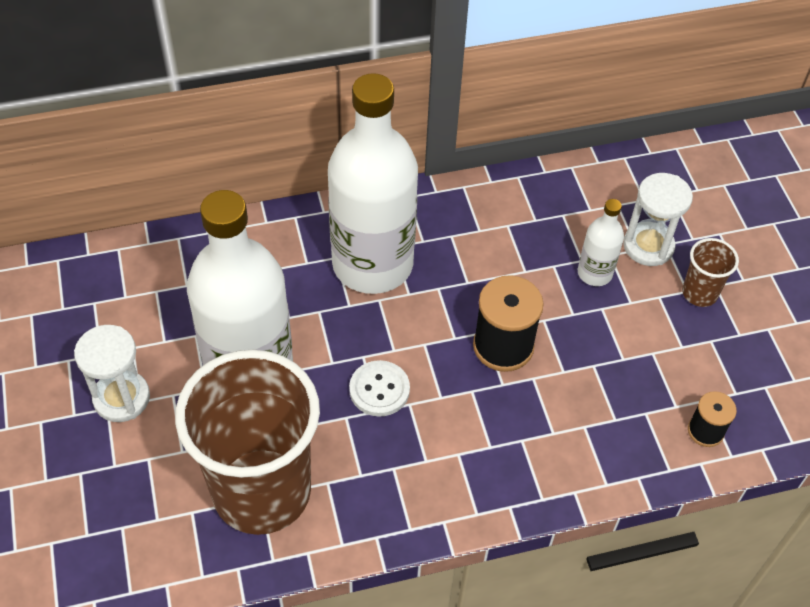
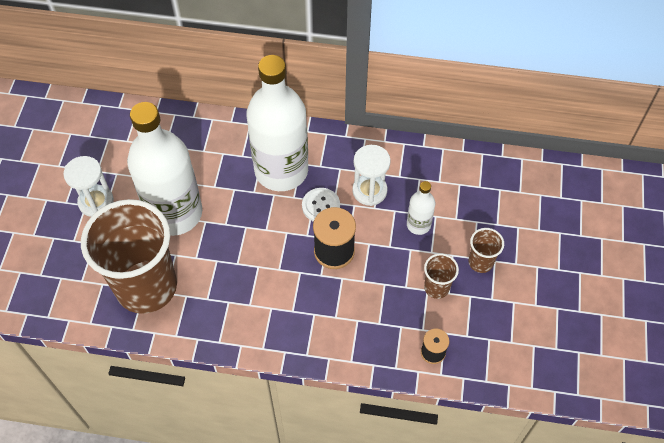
camera: 25 degrees right, 5 degrees up
(379, 389) = (244, 251): white button -> white button (321, 206)
(648, 246) = (464, 219): white hourglass -> white hourglass (369, 191)
(663, 345) = (436, 287): none -> brown cup

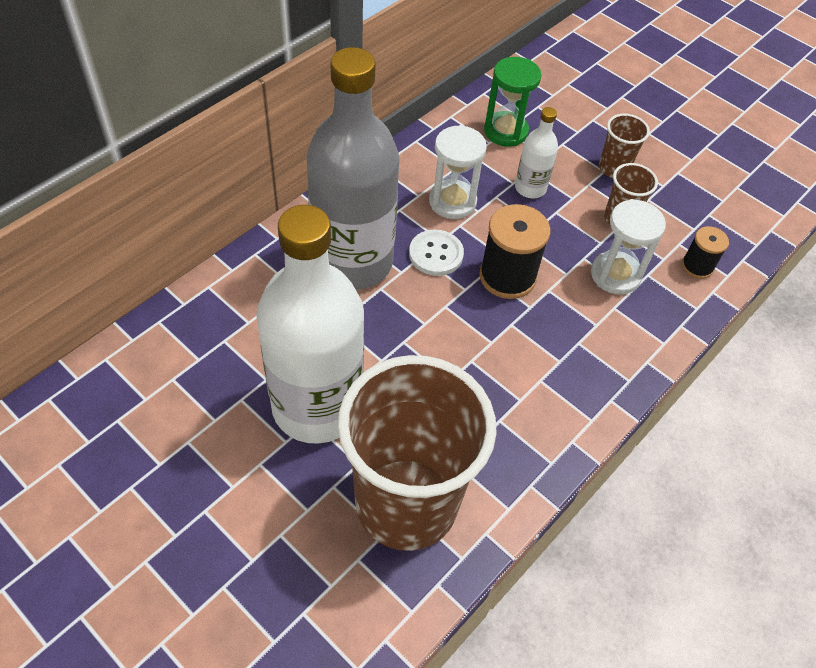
camera: 60 degrees left, 5 degrees down
(96, 202) = (212, 493): white hourglass -> white hourglass (615, 275)
(281, 170) = (353, 262): white bottle -> grey bottle
(457, 184) = (505, 131): none -> green hourglass

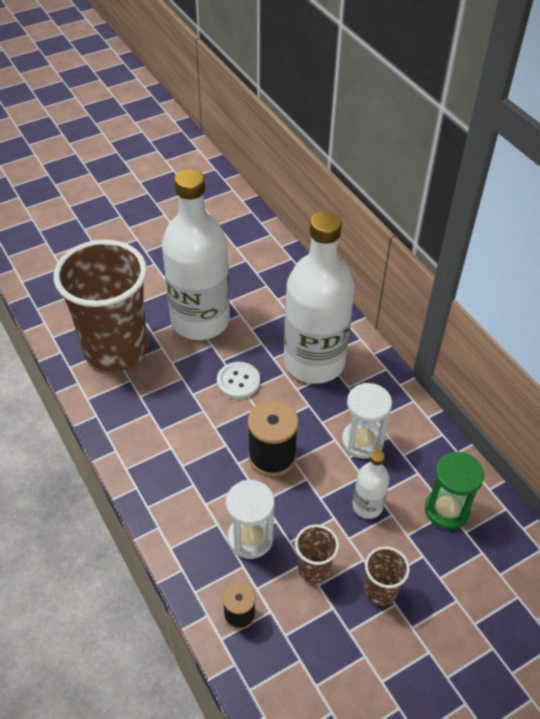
camera: 110 degrees right, 5 degrees down
(353, 262) = (314, 362): grey bottle -> white bottle
(436, 254) = (308, 415): white button -> white button (238, 381)

